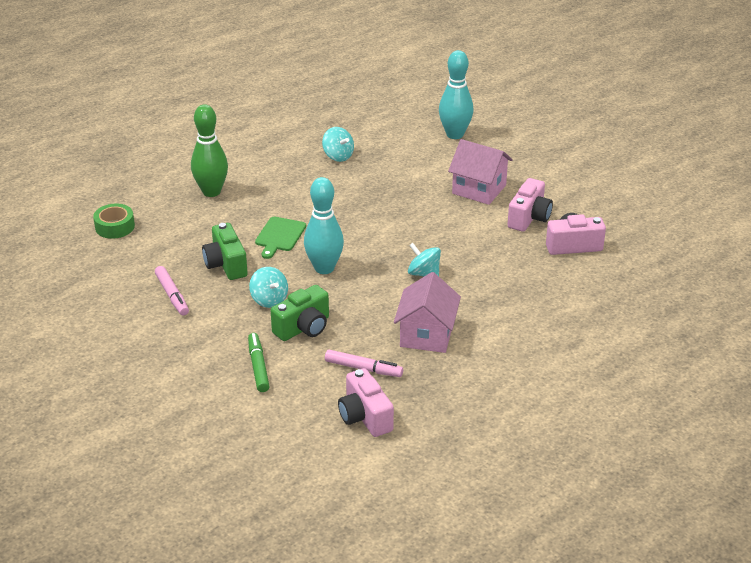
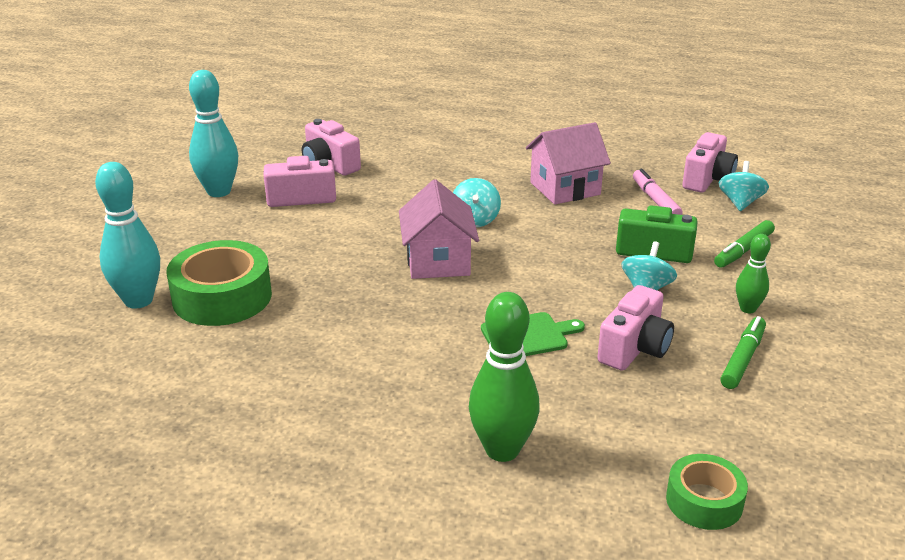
camera: 125 degrees left, 5 degrees down
(172, 295) = (742, 359): pink marker -> green marker
(205, 326) = (748, 309): none -> green bowling pin
(226, 264) = (634, 348): green camera -> pink camera
(324, 268) = (545, 278): turquoise bowling pin -> turquoise bowling pin (219, 191)
(338, 156) = (283, 374): turquoise spinning top -> turquoise spinning top (740, 203)
(430, 158) = (222, 297): none -> green tape
(479, 189) = (270, 241): pink house -> pink house (438, 261)

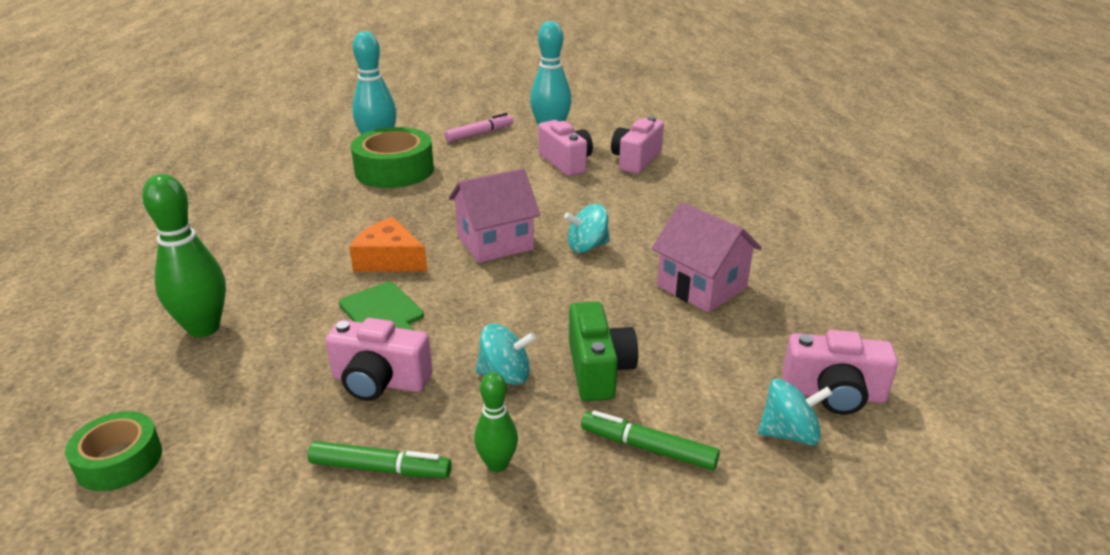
camera: 70 degrees right, 0 degrees up
(432, 322) = (389, 260): none -> orange cheese
(655, 200) = (729, 356): pink marker -> pink marker (479, 134)

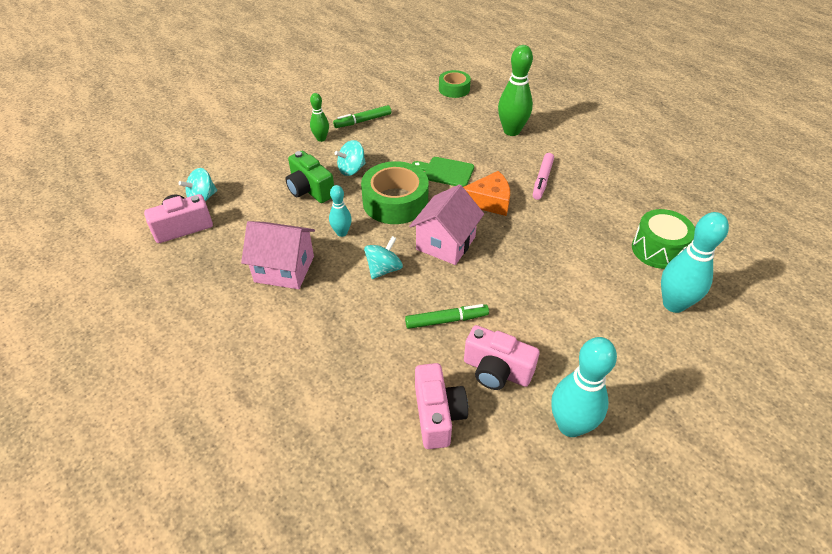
camera: 145 degrees right, 15 degrees up
(319, 170) = (657, 250): none -> green drum
(379, 382) = (403, 144): pink camera -> none
(394, 170) = (610, 279): green tape -> green tape (395, 201)
(479, 134) = (628, 377): pink marker -> pink marker (542, 180)
(601, 296) = (342, 233): none -> turquoise bowling pin
(648, 448) = (264, 167): green marker -> green marker (446, 320)

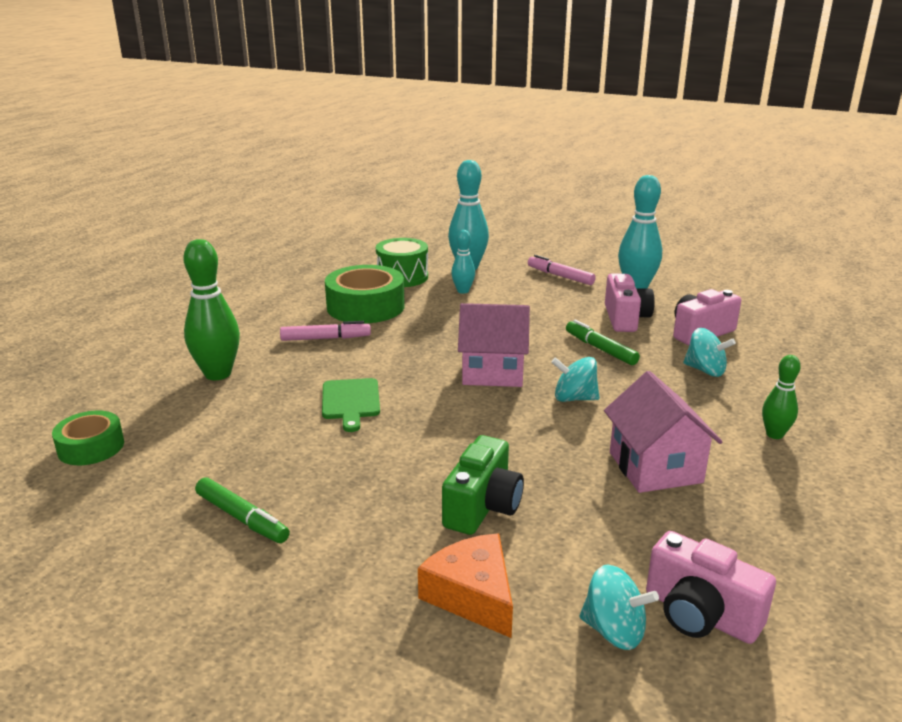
camera: 115 degrees left, 20 degrees down
(321, 139) = (328, 550): green bowling pin -> green bowling pin (774, 434)
(342, 233) = (546, 445): turquoise bowling pin -> turquoise bowling pin (463, 291)
(351, 169) = (400, 483): turquoise spinning top -> turquoise spinning top (705, 370)
(395, 201) = (447, 423): green tape -> green tape (365, 306)
(489, 201) = (392, 362): orange cheese -> orange cheese (472, 595)
(627, 371) = (560, 276): none -> pink marker

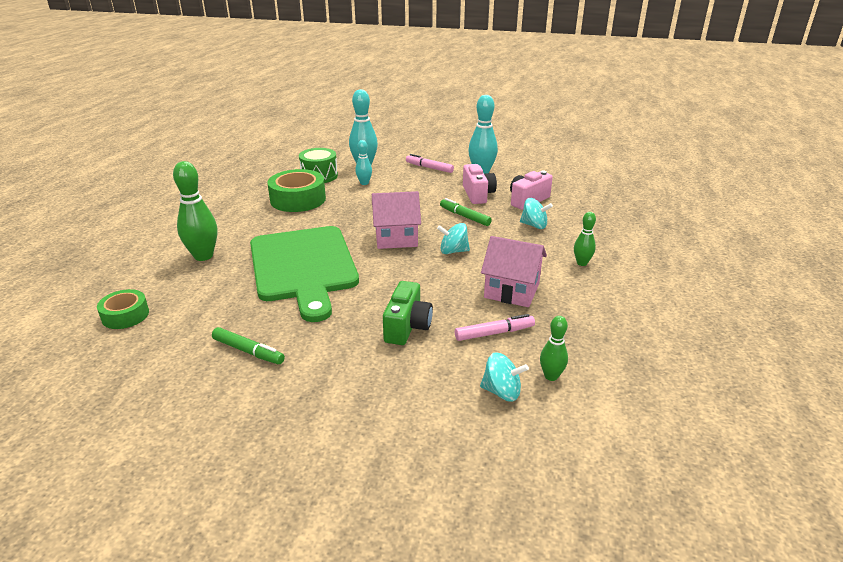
camera: 10 degrees left, 5 degrees up
(325, 338) = (275, 224): pink marker -> pink marker (494, 333)
(350, 401) = (303, 267): green cutting board -> green cutting board, size x2.47
(472, 595) = (411, 382): orange cheese -> none
(655, 467) = (511, 291): pink house -> pink house turned 45 degrees counterclockwise
(700, 614) = (551, 376): pink camera -> green bowling pin

